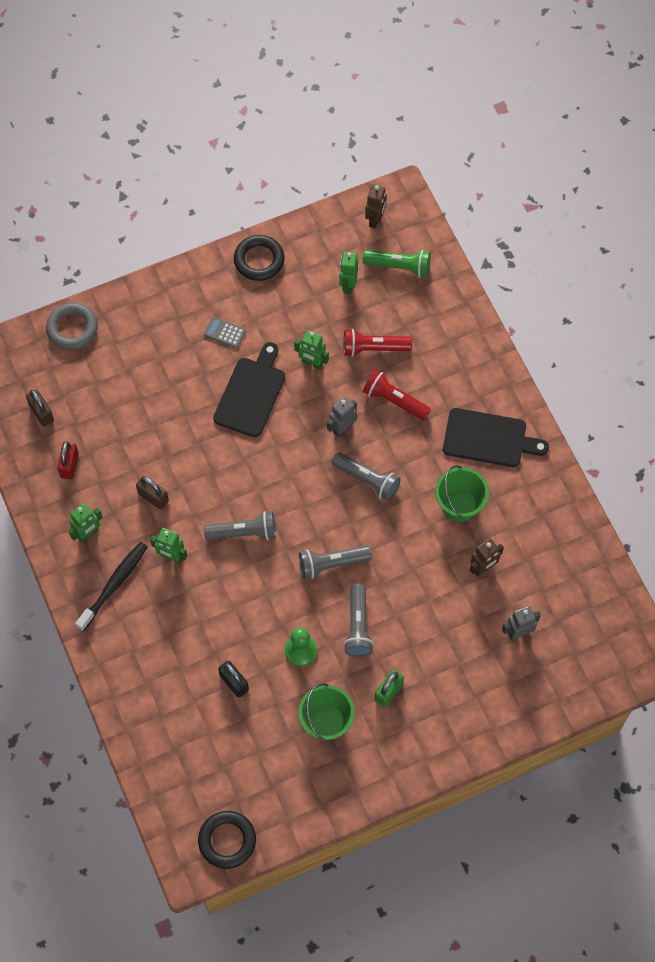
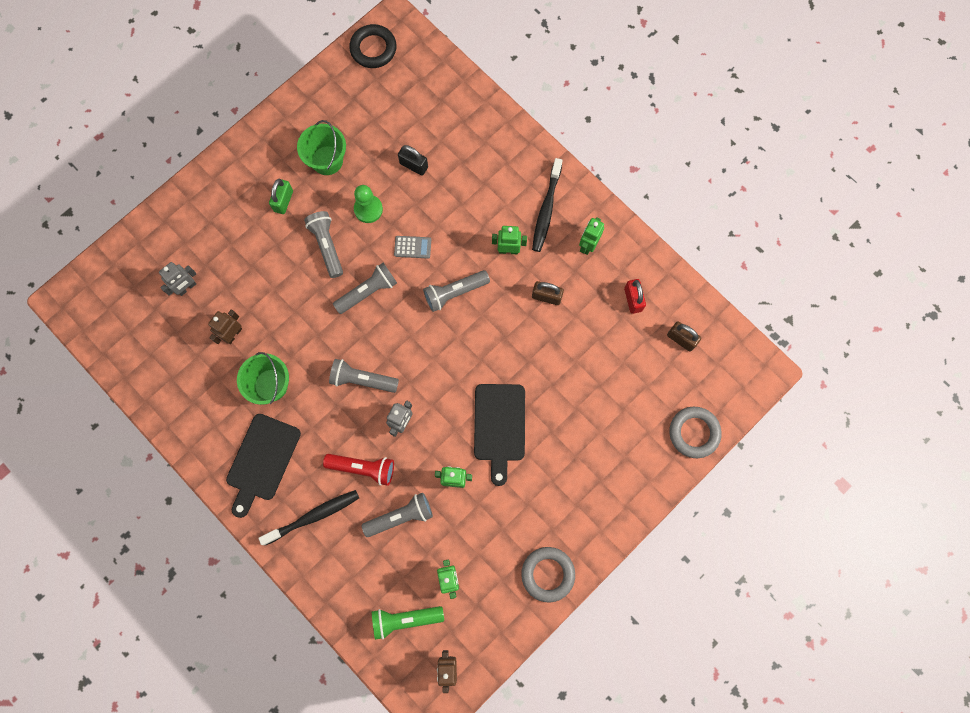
camera: 160 degrees right, 10 degrees up
(224, 333) = (549, 481): grey calculator -> grey calculator (412, 247)
(259, 260) = (547, 574): black ring -> grey ring
(373, 348) = (400, 516): red flashlight -> grey flashlight
(455, 375) = (313, 516): none -> black toothbrush
(489, 439) = (262, 460): black cutting board -> black cutting board turned 60 degrees counterclockwise

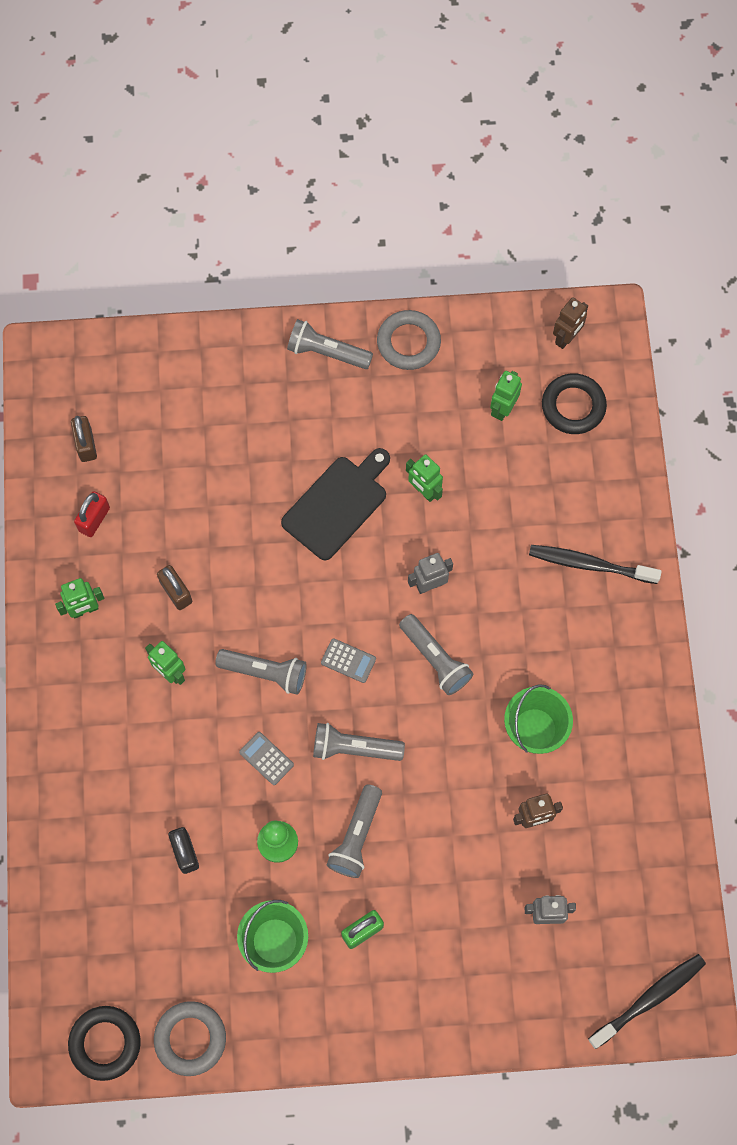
camera: 140 degrees left, 5 degrees down
(262, 460) = (601, 659): black cutting board -> none
(363, 468) = (505, 571): red flashlight -> none
(400, 516) = (504, 498): grey flashlight -> grey flashlight (327, 352)
(405, 619) = (573, 406): green flashlight -> black ring
(412, 337) = (348, 661): none -> grey calculator
(546, 209) = (90, 683): black toothbrush -> black toothbrush (649, 999)
(694, 433) = (159, 353): grey ring -> grey ring (190, 1039)

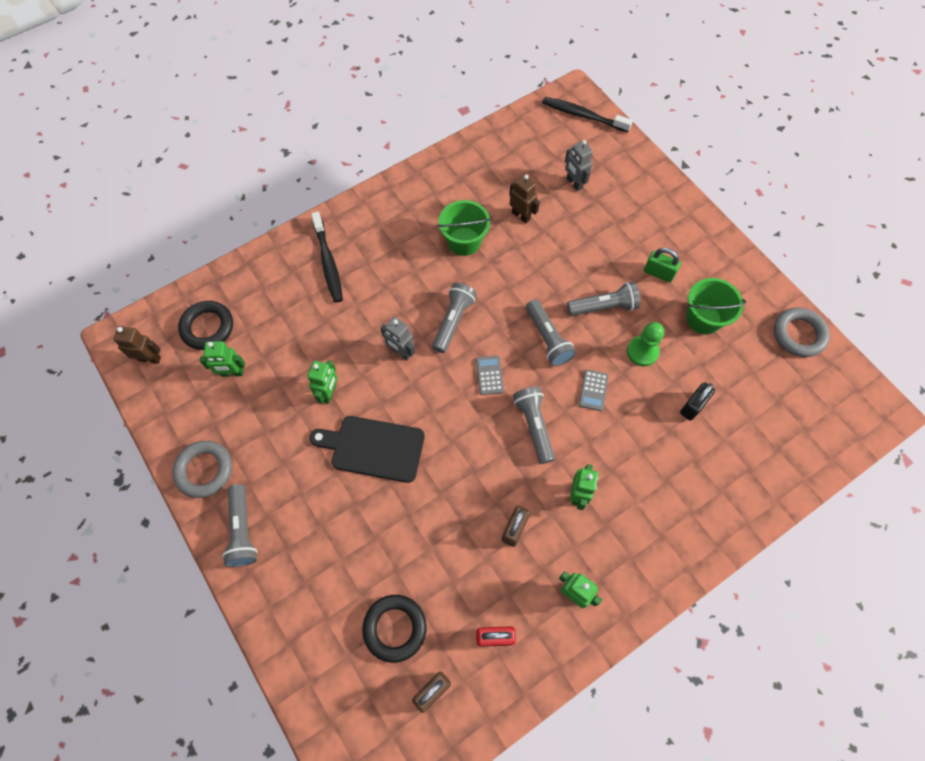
camera: 120 degrees left, 5 degrees down
(105, 1043) = (844, 383): black ring -> black ring (395, 628)

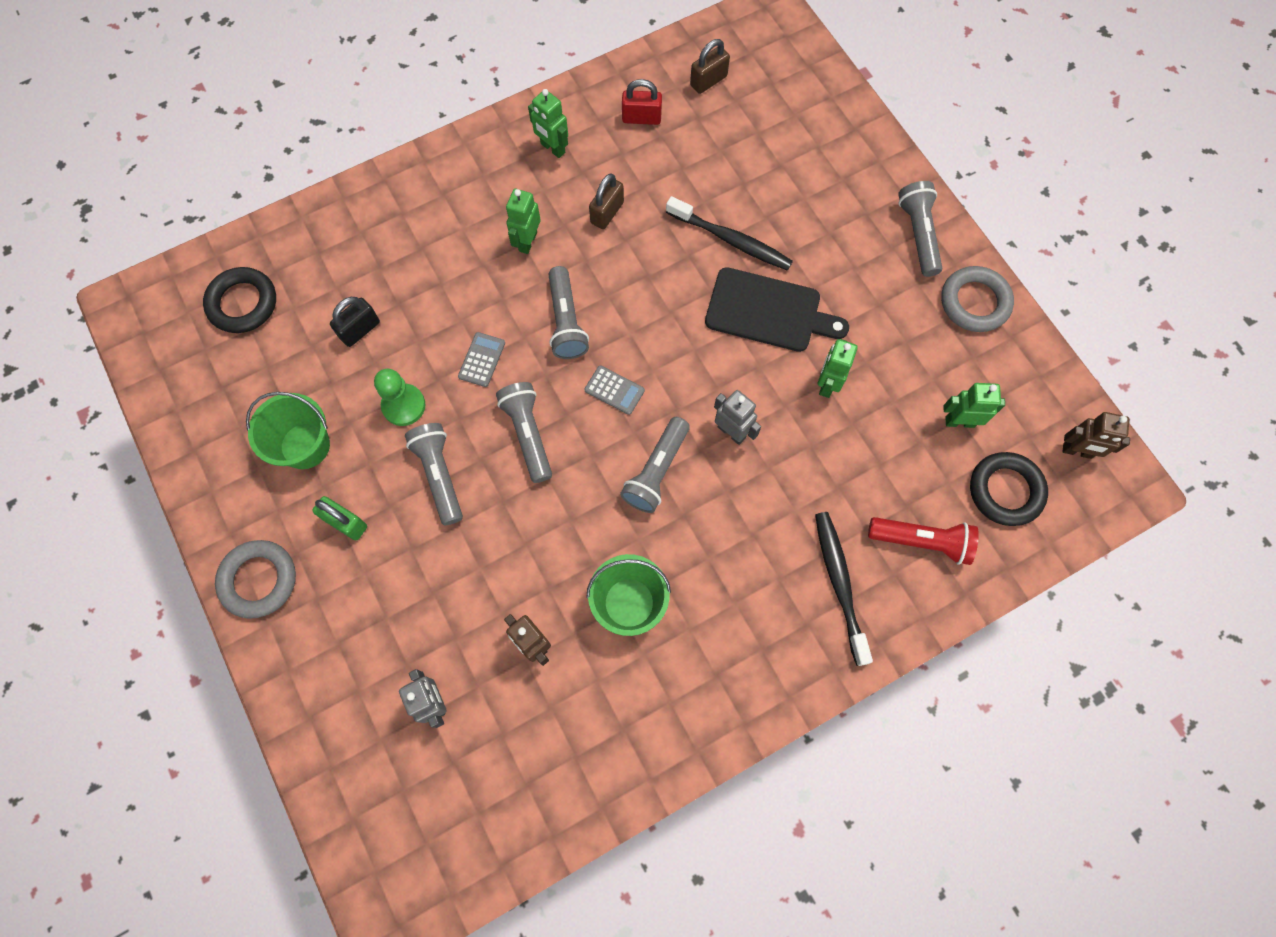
camera: 175 degrees left, 5 degrees up
(271, 291) = (921, 541): none -> red flashlight
(395, 628) = (745, 133): black ring -> black ring (243, 303)
(489, 375) = (614, 390): grey calculator -> grey calculator turned 60 degrees counterclockwise
(583, 116) = (384, 857): black toothbrush -> black toothbrush (730, 240)
(603, 307) = (439, 475): grey flashlight -> grey flashlight turned 75 degrees clockwise
(798, 334) = (184, 412): grey ring -> grey ring (259, 580)

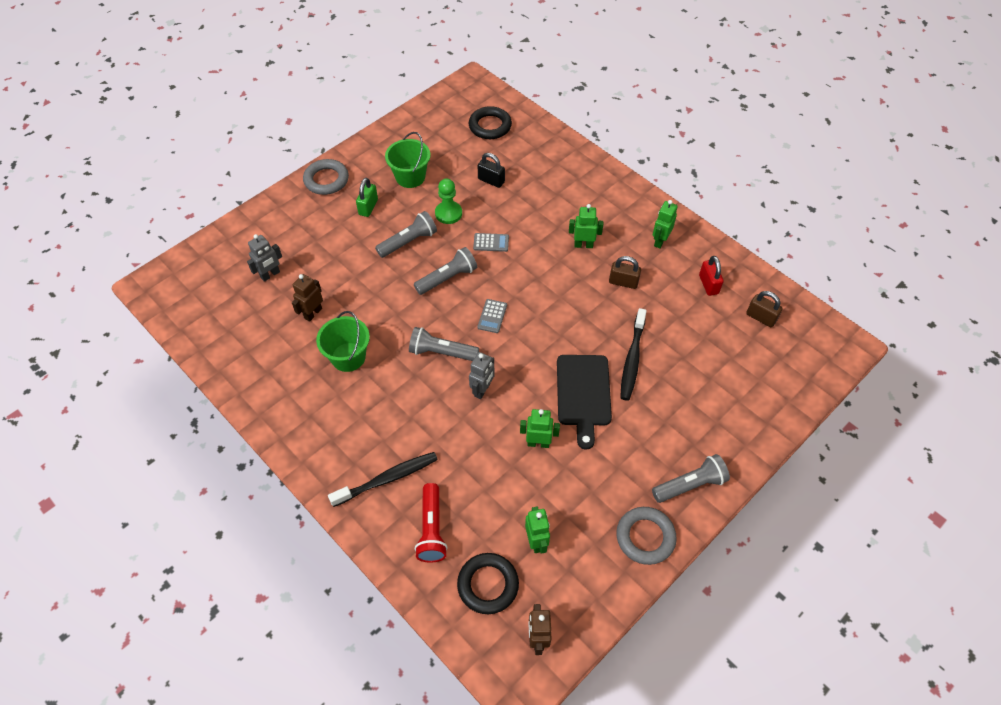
camera: 75 degrees right, 15 degrees down
(566, 321) = (533, 279): grey flashlight -> none

